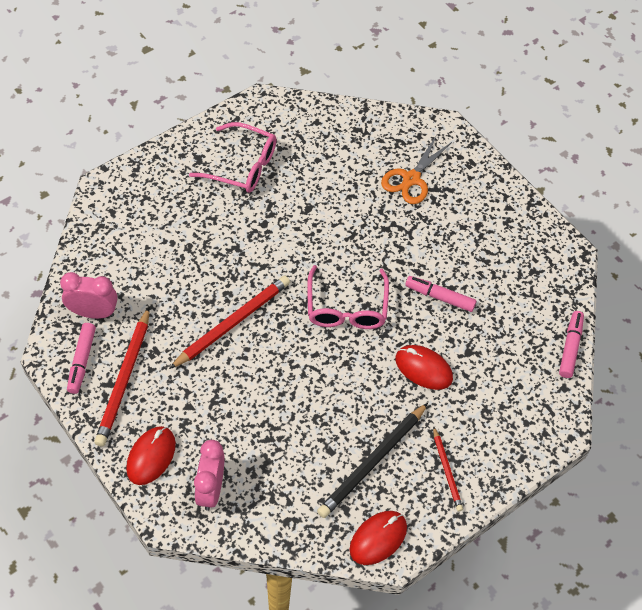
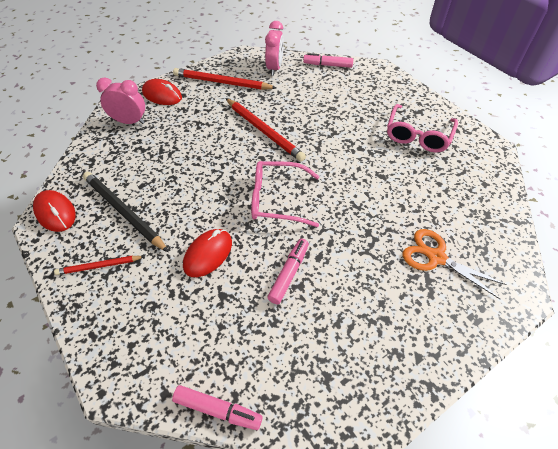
camera: 95 degrees right, 5 degrees down
(82, 361) = (238, 65): pink marker -> pink marker (328, 65)

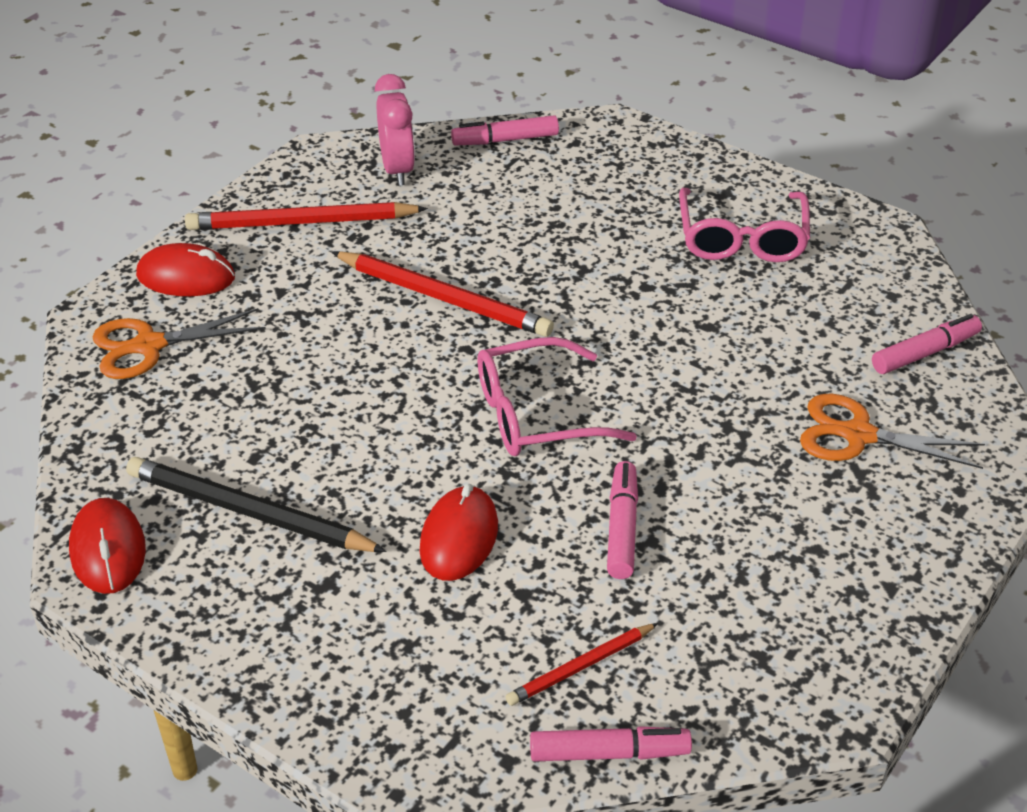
camera: 20 degrees left, 10 degrees down
(55, 213) = (108, 550): red mouse -> red mouse turned 45 degrees clockwise
(99, 266) = (262, 613): red pencil -> red pencil (580, 667)
(129, 122) = (149, 346): pink clock -> orange scissors
(491, 220) = (924, 353): none -> pink marker

